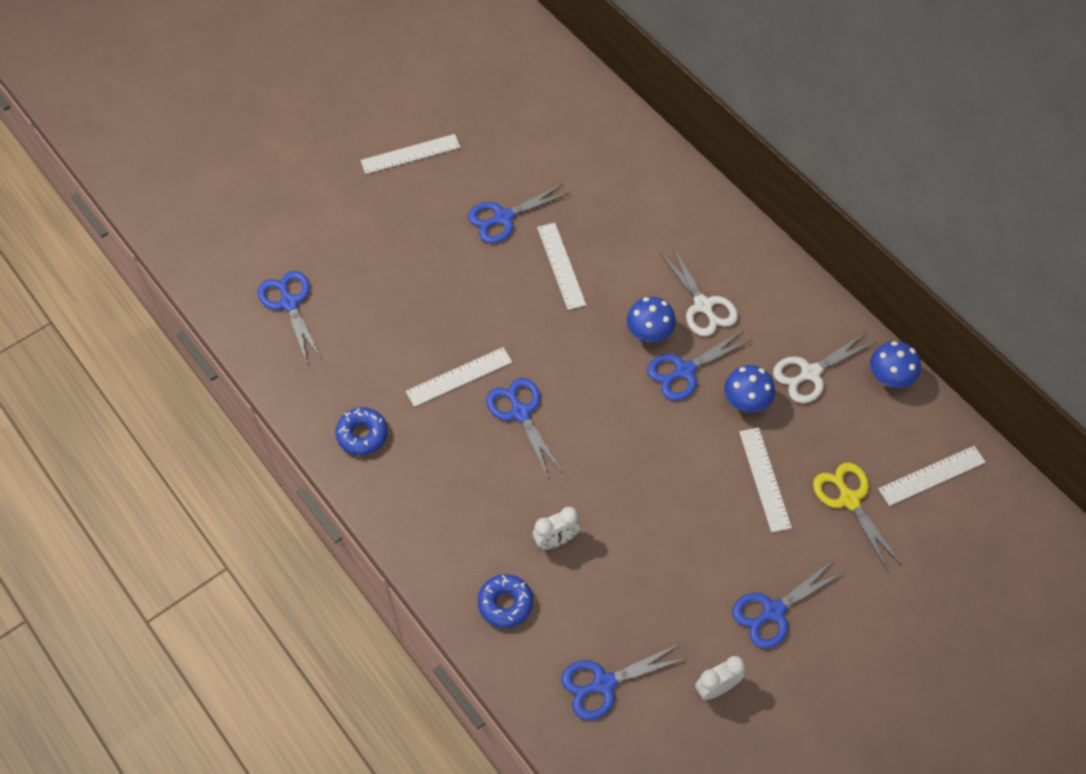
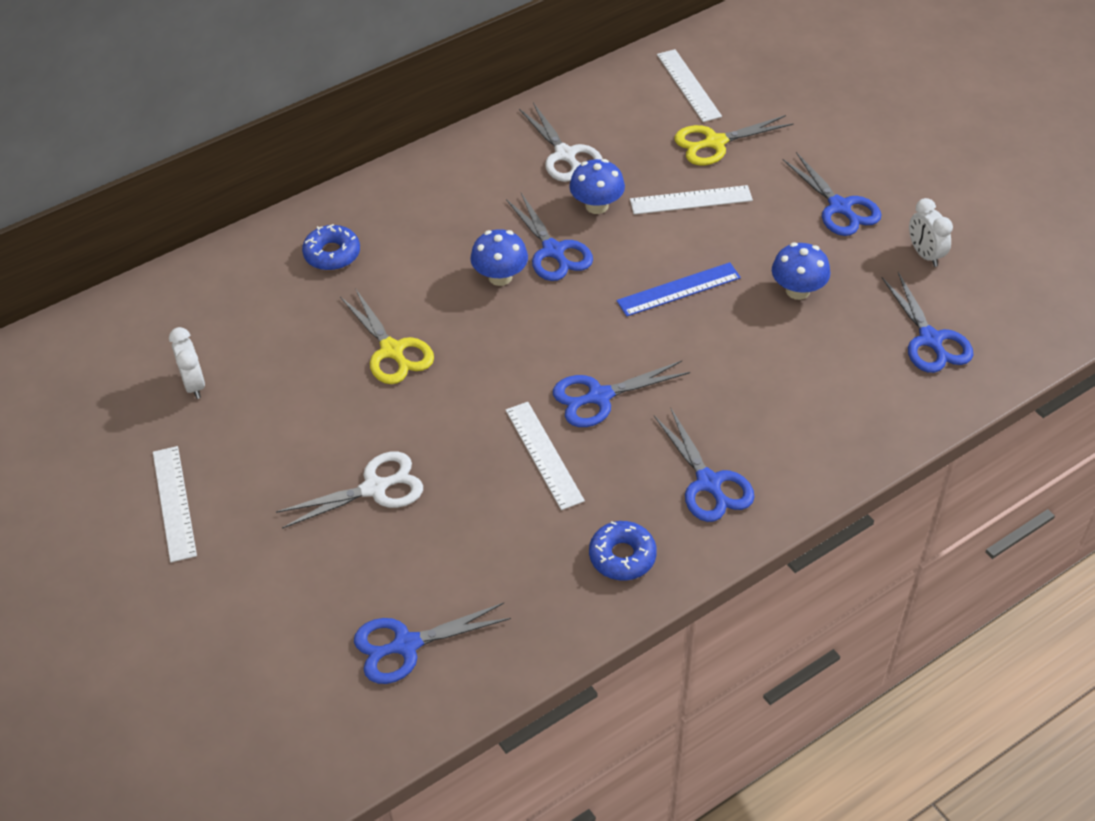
camera: 85 degrees left, 10 degrees down
(503, 218) = (306, 404): blue scissors -> blue scissors (708, 483)
(505, 603) = (846, 418): blue donut -> blue donut (332, 254)
(556, 540) = (766, 371): white clock -> white clock (194, 384)
(561, 266) = (392, 350): white ruler -> yellow scissors
(647, 470) = (679, 289): none -> blue ruler
(703, 306) = (468, 229): white scissors -> white scissors (374, 488)
(889, 378) = (575, 100): blue mushroom -> blue mushroom (797, 290)

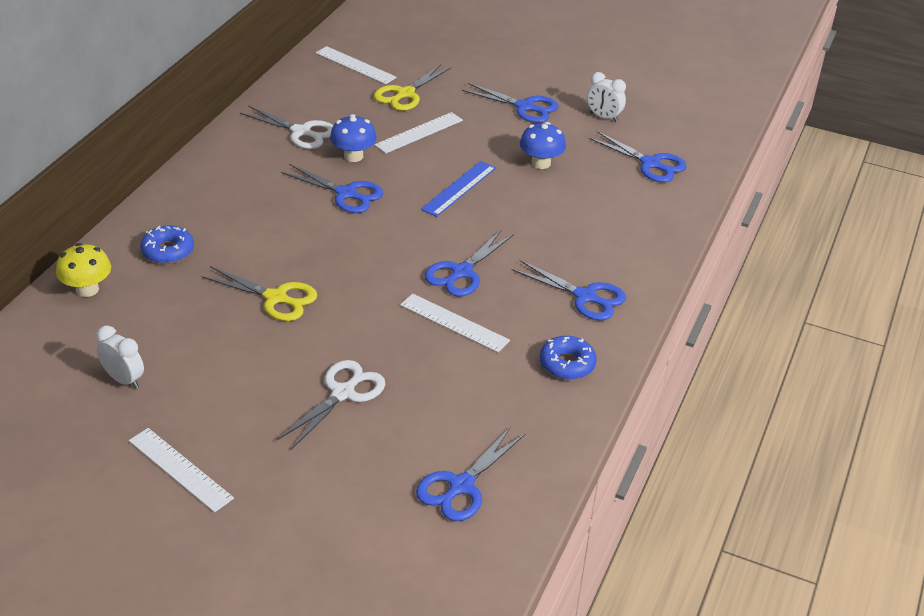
camera: 35 degrees left, 10 degrees down
(231, 269) = (87, 289): none -> yellow mushroom
(500, 277) = (319, 222): blue mushroom -> none

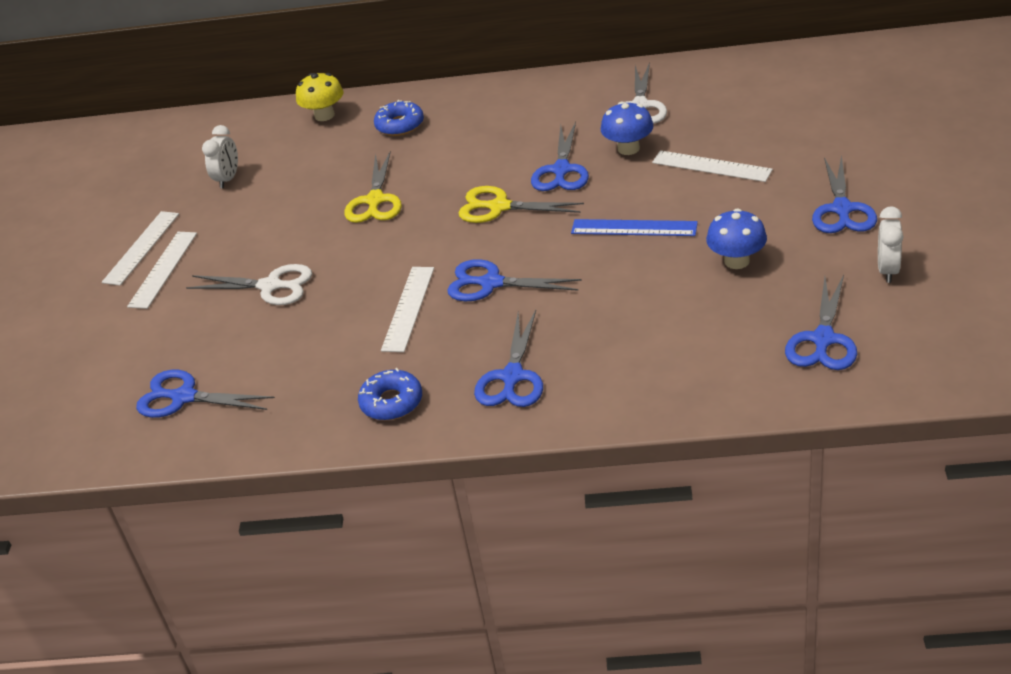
camera: 75 degrees right, 0 degrees up
(355, 65) = (796, 82): white ruler -> white ruler (163, 269)
(405, 94) = (776, 130): yellow scissors -> yellow scissors (499, 207)

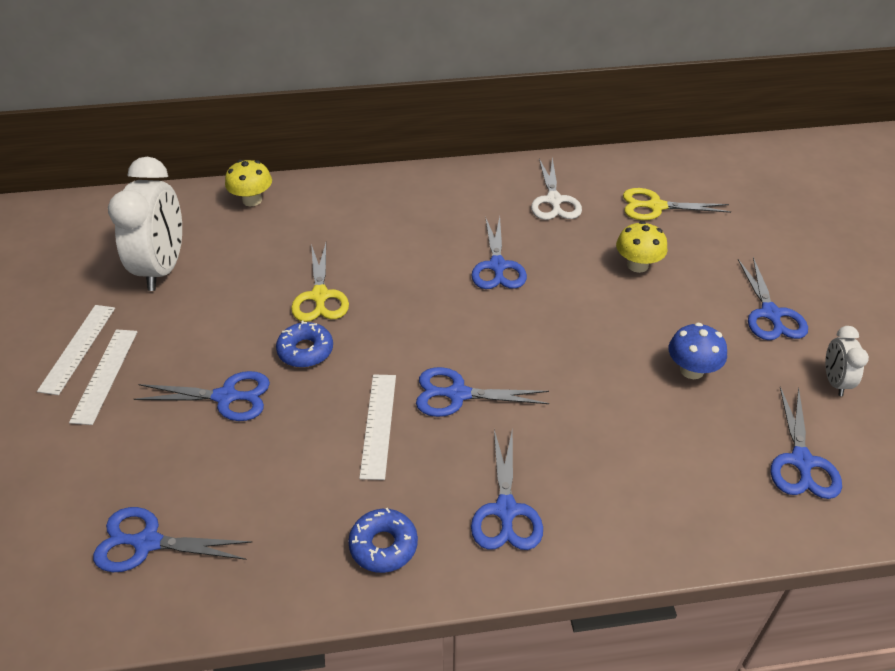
camera: 15 degrees left, 5 degrees up
(228, 179) = (163, 268): white clock -> white clock, size x2.07
(270, 286) = (226, 397): white scissors -> blue scissors
(400, 125) = (329, 213): blue donut -> blue donut (305, 351)
(499, 207) = (446, 306): yellow scissors -> yellow scissors (656, 206)
(628, 148) = (555, 244): blue mushroom -> none
(634, 228) = (583, 332): blue ruler -> none
(711, 166) = (637, 265): white ruler -> yellow mushroom

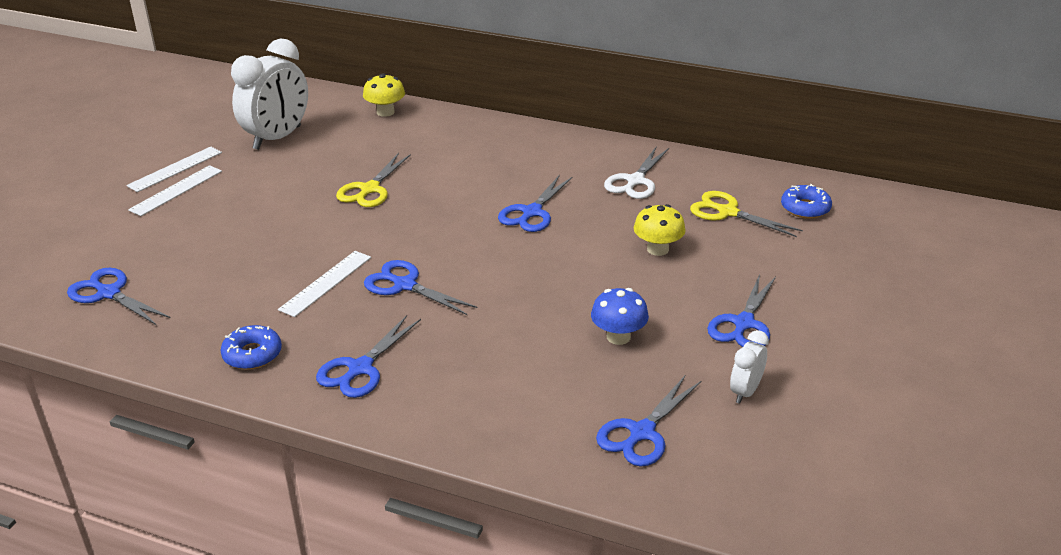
camera: 30 degrees right, 10 degrees down
(226, 397) = (240, 229): blue scissors -> none
(305, 351) = (323, 220): blue donut -> blue donut (805, 208)

